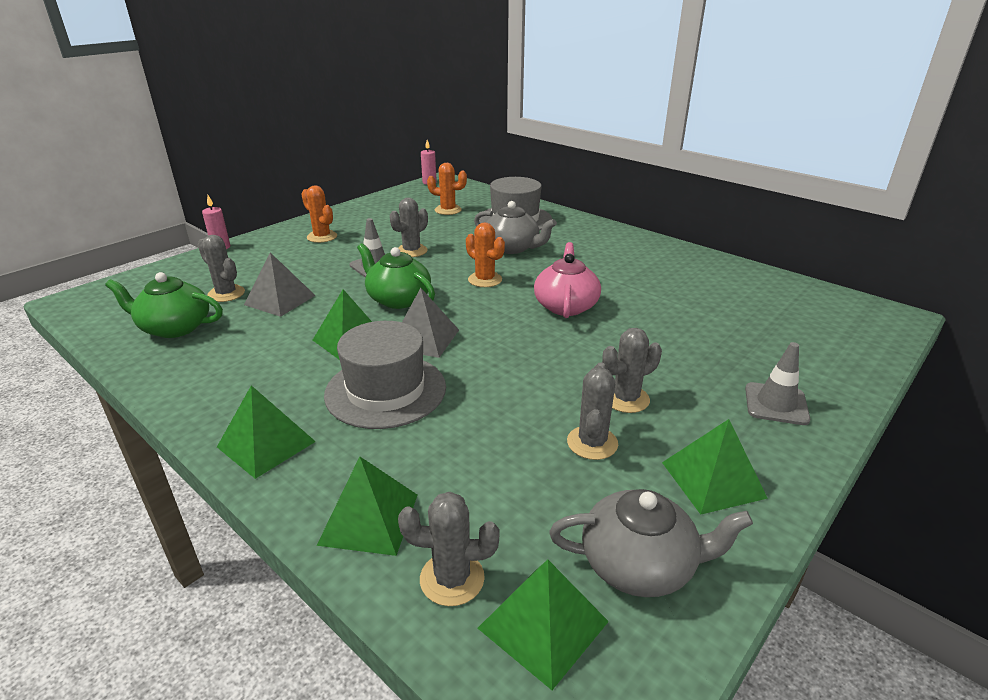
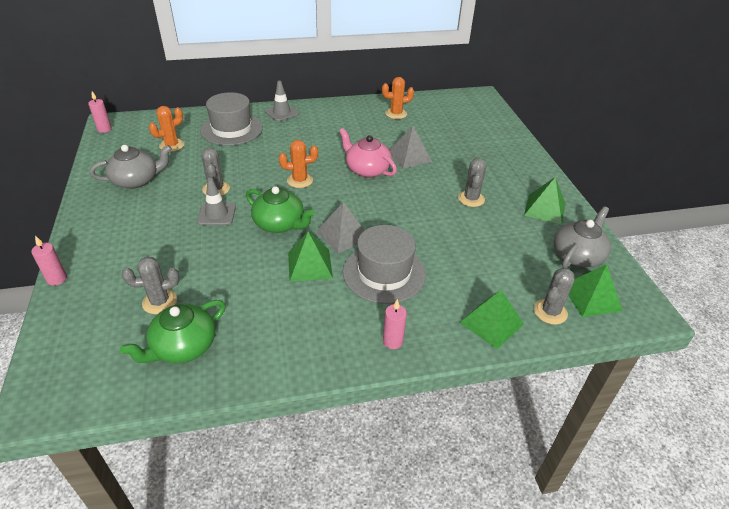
camera: 55 degrees left, 10 degrees up
(266, 444) = (392, 341): green pyramid -> pink candle
(280, 300) = (209, 277): grey pyramid -> grey pyramid (409, 156)
(322, 237) = (125, 218): orange cactus -> orange cactus (396, 114)
(398, 299) = (280, 224): green teapot -> green teapot turned 135 degrees counterclockwise
(512, 248) = (271, 150): grey teapot -> grey teapot (136, 180)
(592, 443) = (494, 226): grey cactus -> none
(776, 404) = (512, 163): grey traffic cone -> grey traffic cone (281, 113)

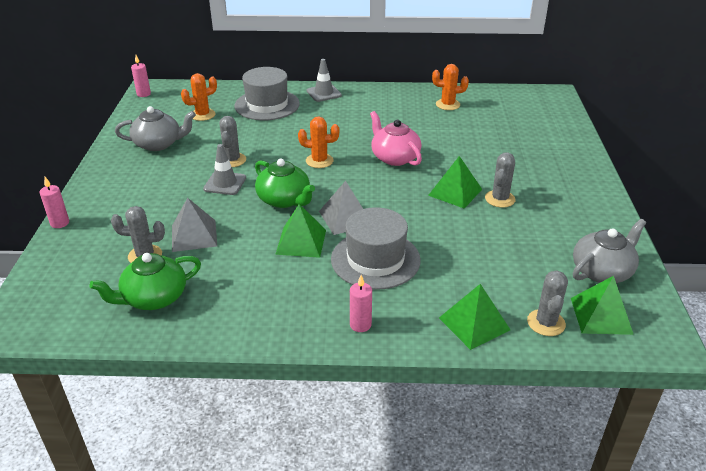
camera: 15 degrees right, 5 degrees down
(409, 156) = (446, 149): grey pyramid -> grey pyramid (194, 235)
(545, 209) = (583, 219): green pyramid -> green pyramid (455, 192)
(550, 312) = (546, 323): grey cactus -> grey cactus turned 45 degrees counterclockwise

